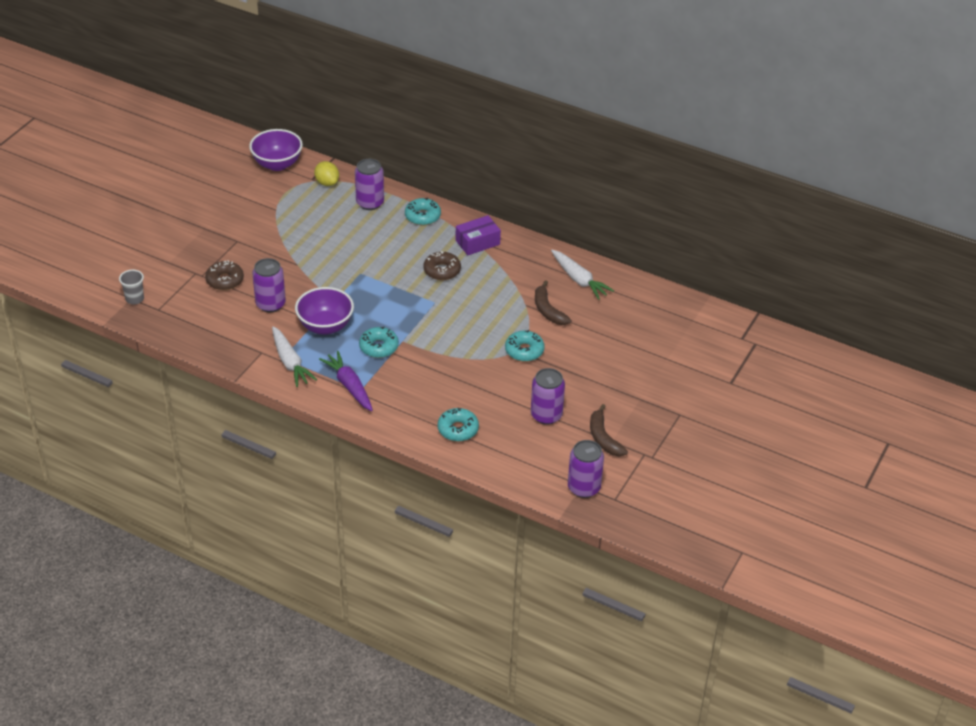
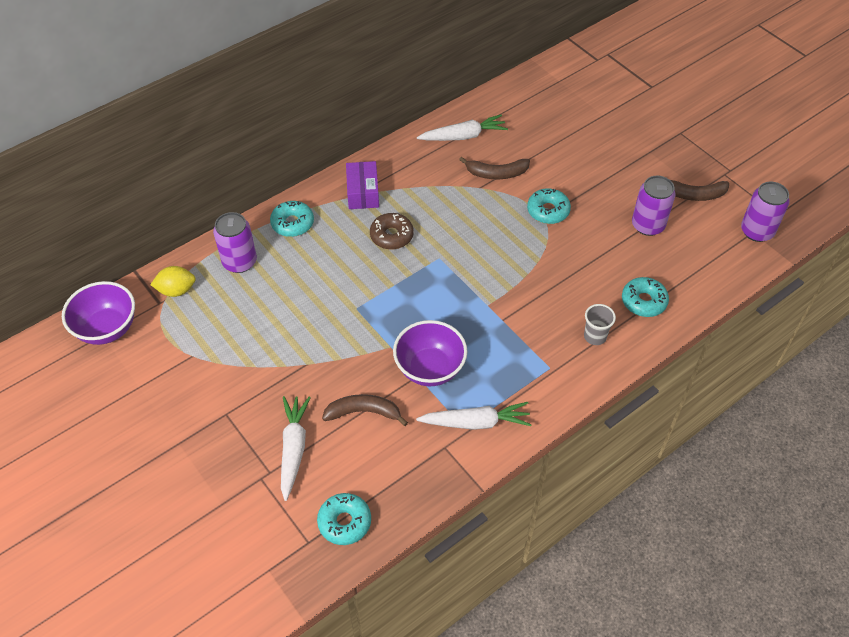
camera: 65 degrees left, 10 degrees up
(134, 299) = (273, 566): grey cup -> grey cup (595, 336)
(225, 280) = (293, 449): brown donut -> white carrot
(270, 304) = (363, 412): purple can -> brown banana
(349, 386) = (540, 376): purple carrot -> none
(379, 347) = (488, 329): turquoise donut -> turquoise donut (344, 522)

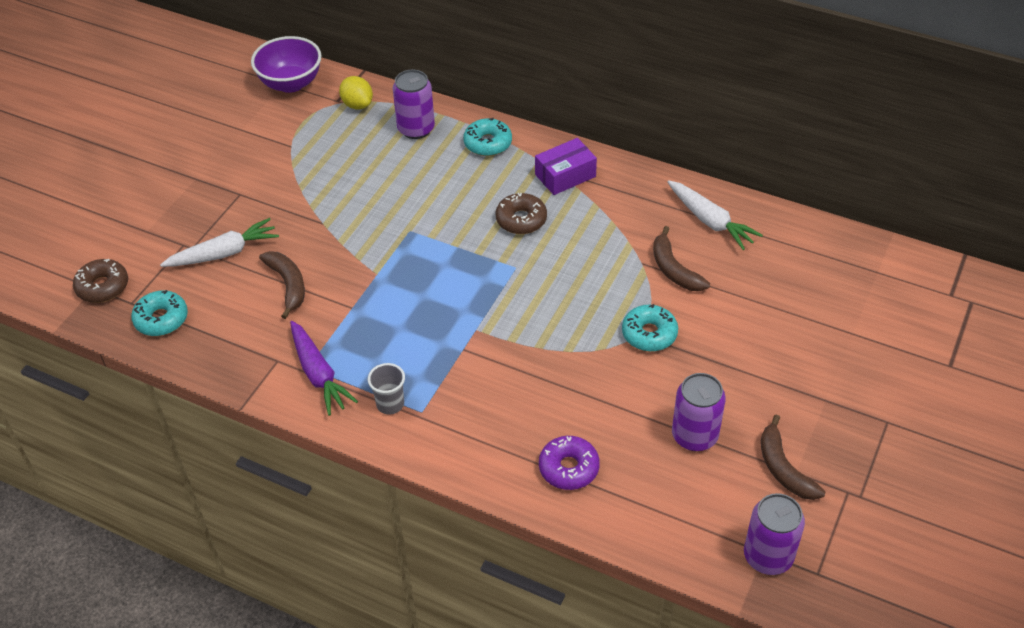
camera: 65 degrees right, 5 degrees down
(272, 561) = (103, 287): none -> brown donut
(430, 369) = (366, 314): purple bowl -> none
(476, 422) = (318, 374): white carrot -> purple carrot
(595, 336) = (488, 438): grey cup -> grey cup (390, 404)
(643, 301) = (568, 468): turquoise donut -> purple donut

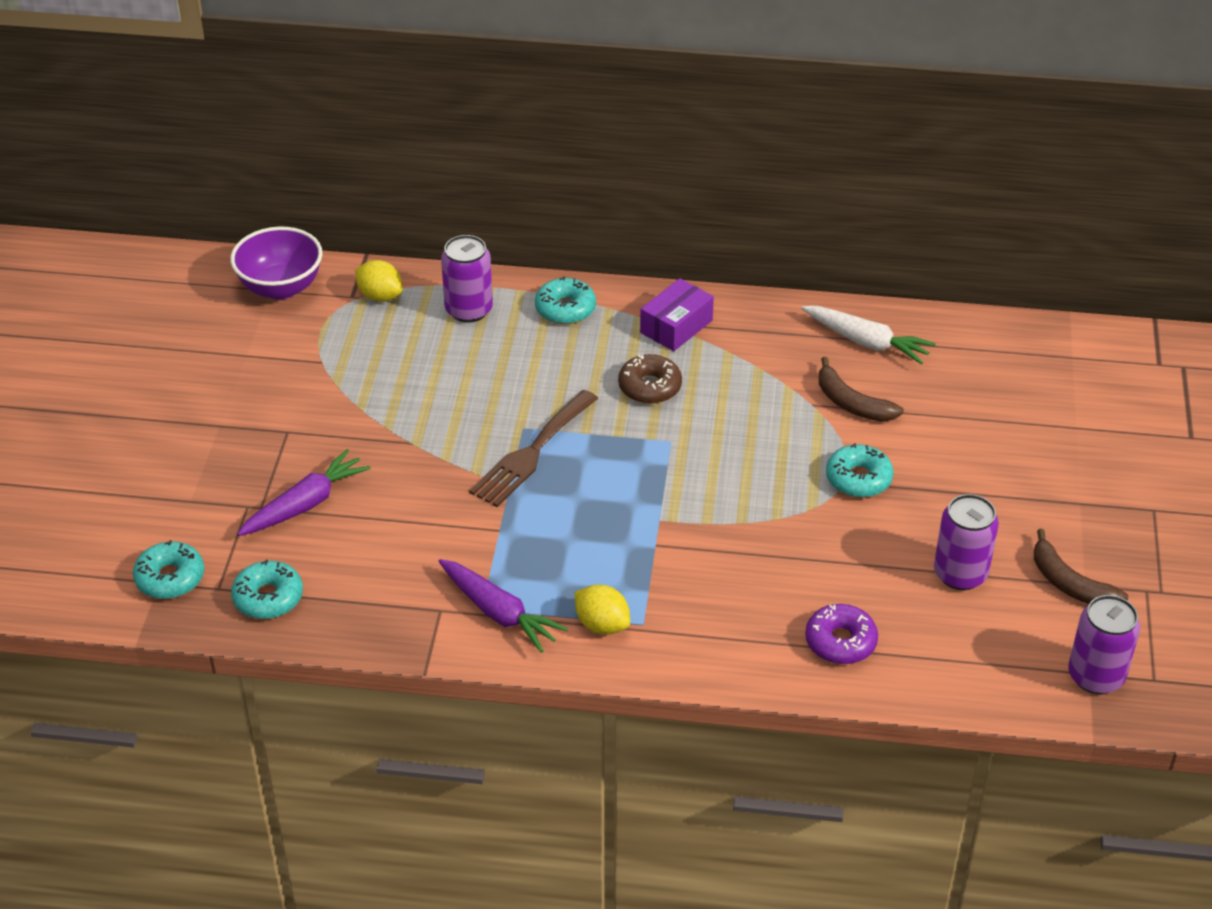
camera: 20 degrees left, 5 degrees down
(103, 287) = (170, 578): brown donut -> turquoise donut
(224, 253) = (305, 504): white carrot -> purple carrot
(288, 285) = (406, 522): brown banana -> none
(390, 404) = (602, 625): grey cup -> yellow lemon
(406, 252) = (532, 453): none -> brown fork

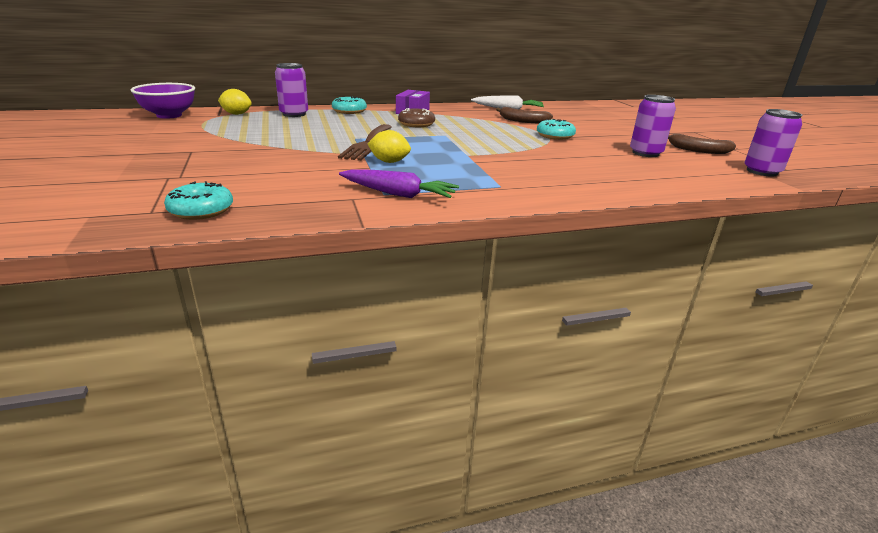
camera: 25 degrees left, 15 degrees down
(170, 578) = (100, 213): turquoise donut -> none
(305, 504) = (217, 172): purple carrot -> none
(602, 625) = (475, 190): yellow lemon -> yellow lemon (389, 162)
(840, 642) = (623, 178): purple donut -> none

